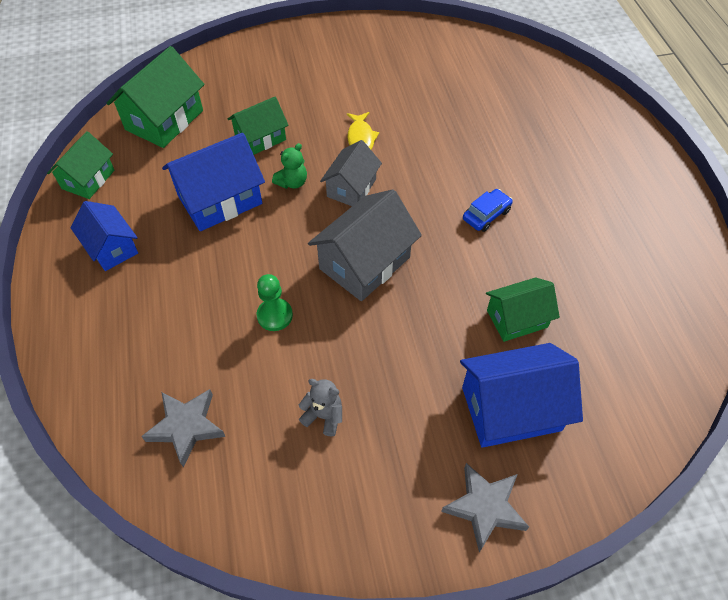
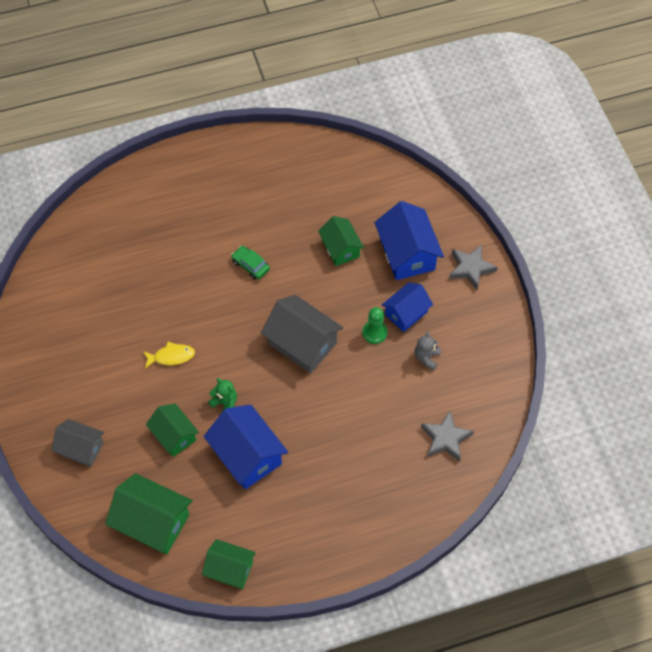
camera: 95 degrees left, 5 degrees up
(111, 247) = (303, 528): blue house -> blue house (406, 313)
(275, 315) = (354, 397): green pawn -> green pawn (374, 332)
(351, 188) = (228, 359): grey house -> grey house (81, 448)
(486, 215) = (250, 265): blue car -> green car

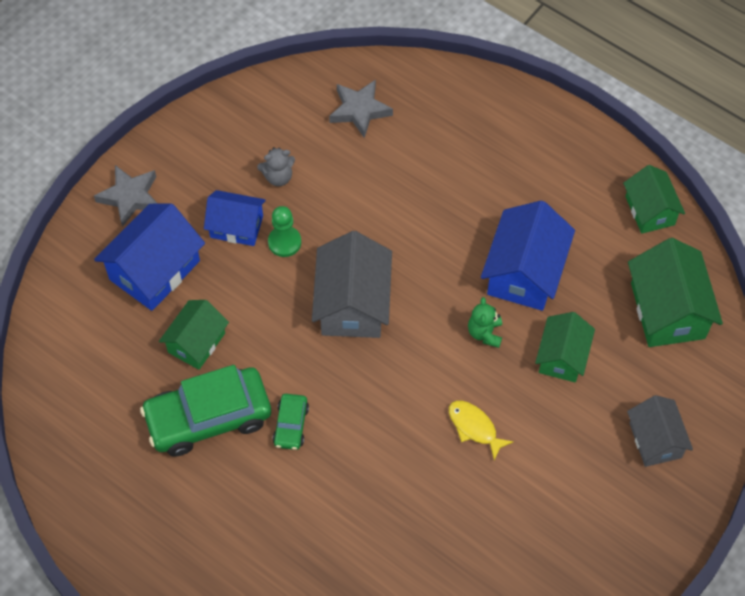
camera: 125 degrees left, 0 degrees up
(288, 229) = (208, 418): none -> green car

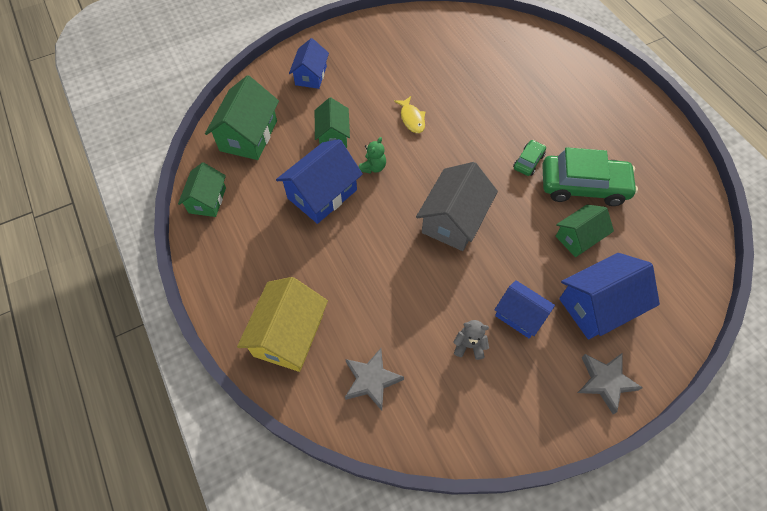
camera: 155 degrees left, 0 degrees up
(284, 242) = (485, 286): green pawn -> none
(463, 116) = (288, 335): none -> yellow house
(562, 357) = (333, 135): green house -> green house turned 45 degrees counterclockwise
(655, 440) = (311, 75): grey house -> blue house

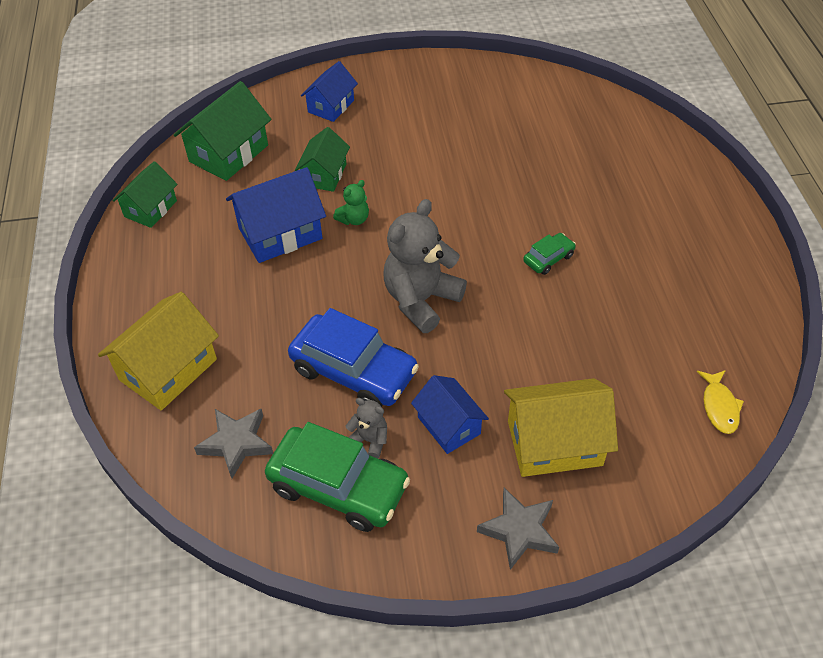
camera: 20 degrees right, 10 degrees down
(412, 119) = (427, 178): yellow fish -> yellow fish (719, 406)
(431, 293) = (354, 371): none -> blue car
(453, 220) = (421, 300): grey house -> grey teddy bear
(578, 237) = (569, 359): green house -> none
(583, 186) = (606, 303): green car -> green car (338, 486)
(598, 306) = (554, 443): blue house -> yellow house

